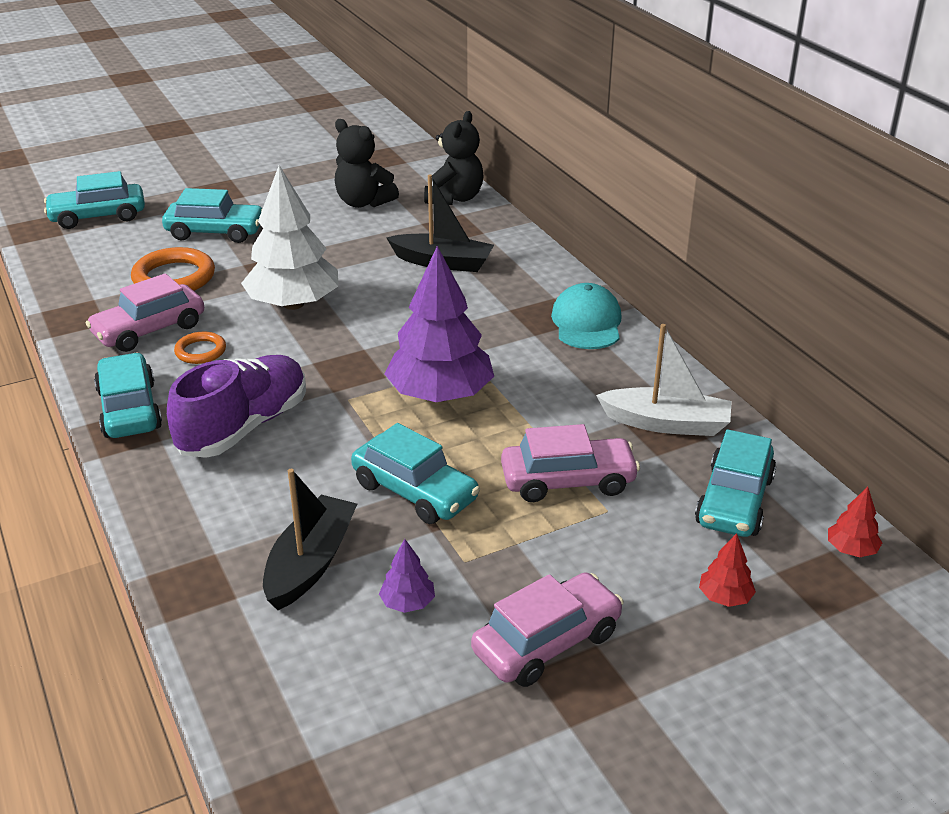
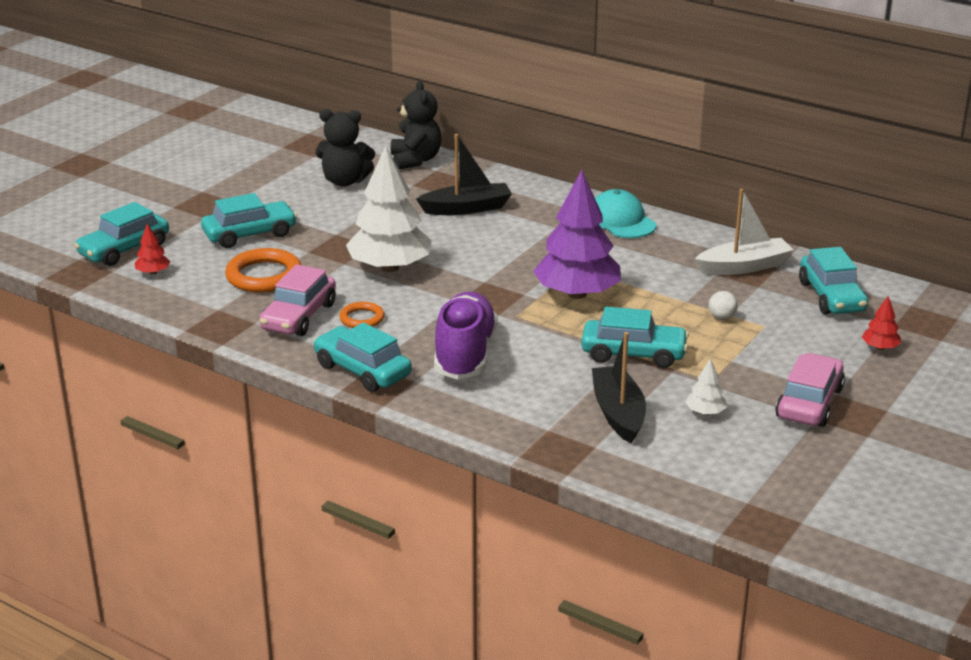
camera: 30 degrees left, 5 degrees down
(407, 603) = (705, 412): purple tree -> white tree
(568, 481) = (722, 317): pink car -> white ball
(851, 549) = (921, 301): red tree -> red tree (153, 272)

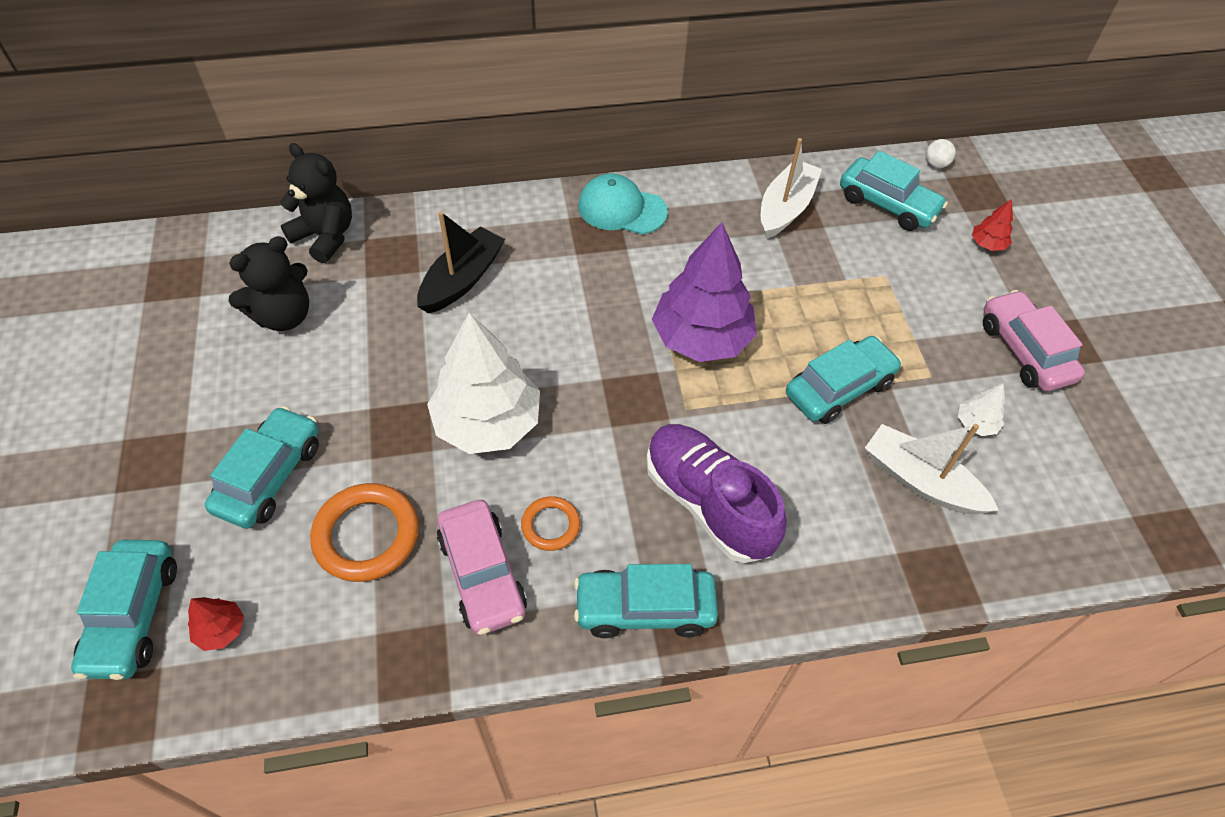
camera: 45 degrees left, 25 degrees up
(618, 413) = (920, 481): black boat -> white boat
(722, 317) = (845, 287): white ball -> white ball (935, 164)

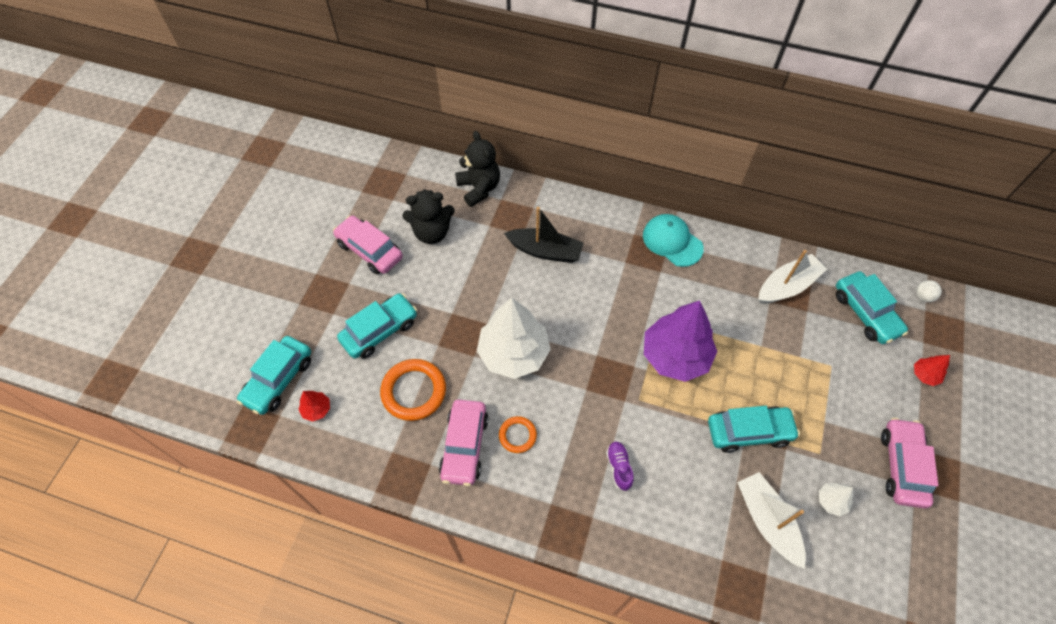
camera: 30 degrees right, 5 degrees up
(197, 375) = (369, 250): none -> pink car
(462, 279) = (545, 251): black boat -> black boat turned 45 degrees clockwise
(644, 609) = (545, 514): turquoise car -> none
(708, 503) = (619, 467): purple shoe -> purple shoe, size x0.44

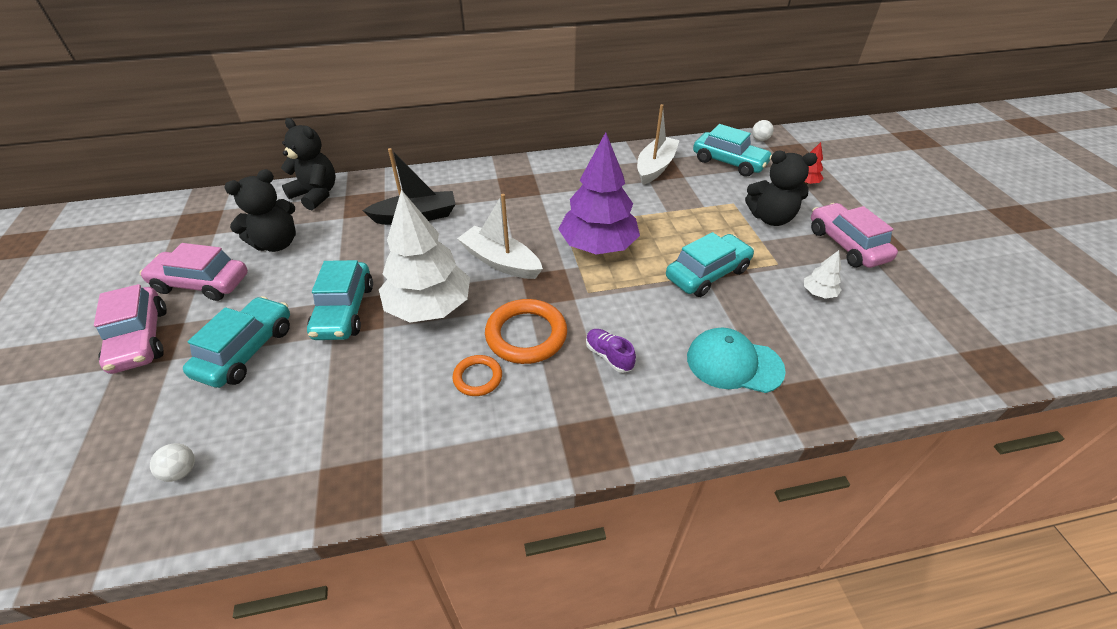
camera: 30 degrees left, 15 degrees down
(279, 380) = (106, 463): turquoise car -> turquoise car (344, 311)
(316, 409) = (181, 471): red tree -> white ball
(414, 391) = (321, 391): orange ring -> orange ring (526, 335)
(465, 446) = (418, 417): pink car -> pink car (140, 339)
(672, 241) = (536, 171): turquoise cap -> turquoise cap (734, 363)
(767, 521) = (781, 334): white boat -> white boat (500, 261)
(853, 401) = (771, 218): none -> black teddy bear

